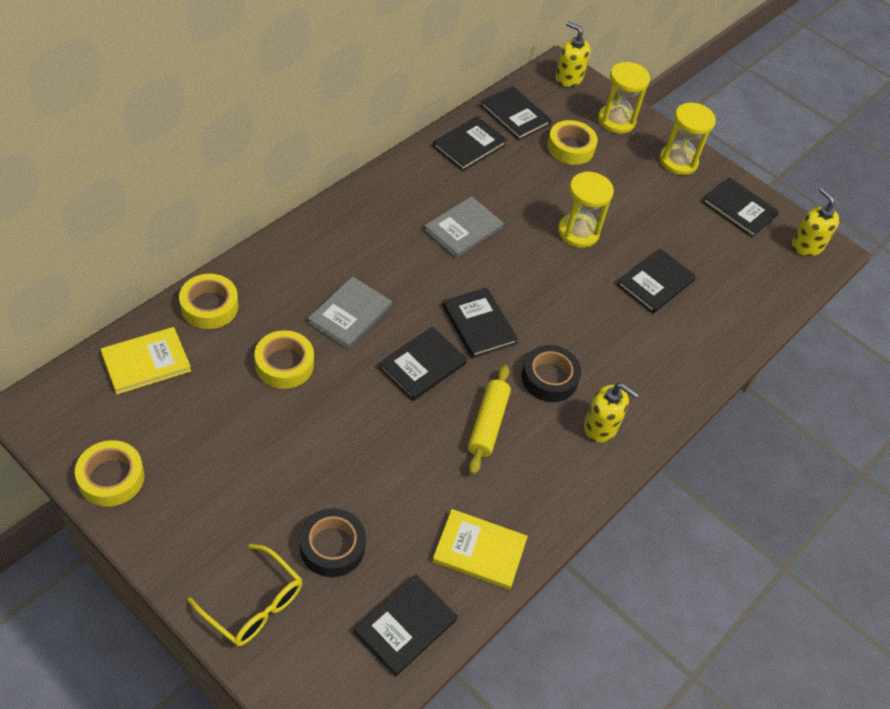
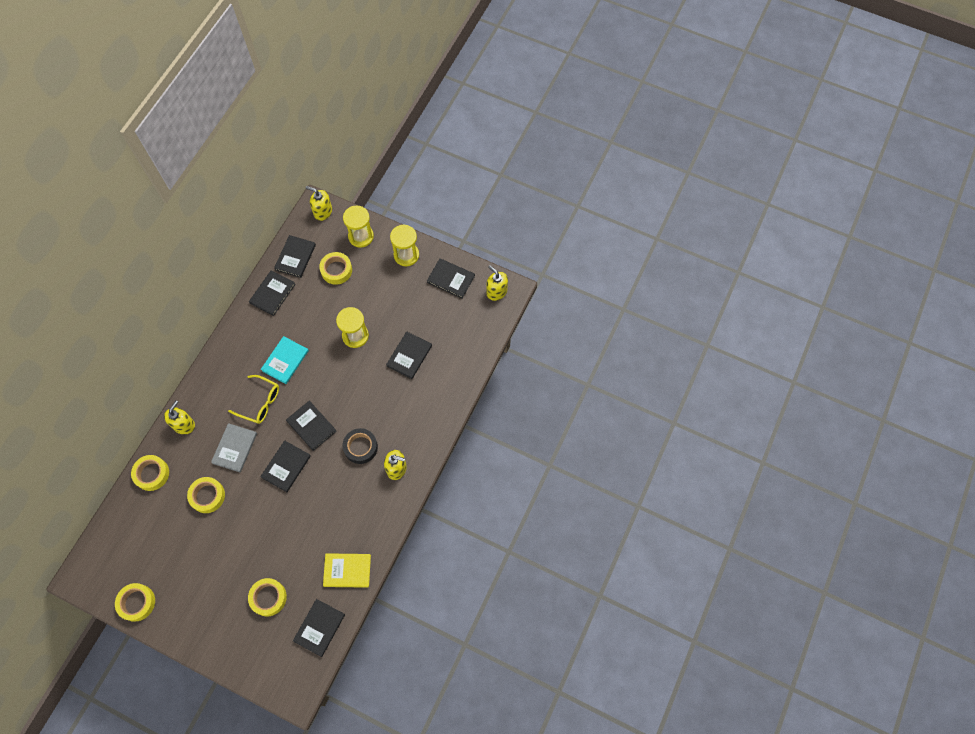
camera: 10 degrees left, 15 degrees up
(146, 362) = (129, 525): yellow book -> none
(254, 605) = (238, 645): yellow glasses -> yellow glasses (260, 403)
(283, 260) = (184, 425): none -> yellow soap dispenser
(332, 546) = (268, 598): black tape -> yellow tape
(463, 229) = (285, 361): grey book -> turquoise book
(488, 424) = (333, 491): yellow rolling pin -> none
(515, 115) = (295, 257): black book -> black book turned 75 degrees clockwise

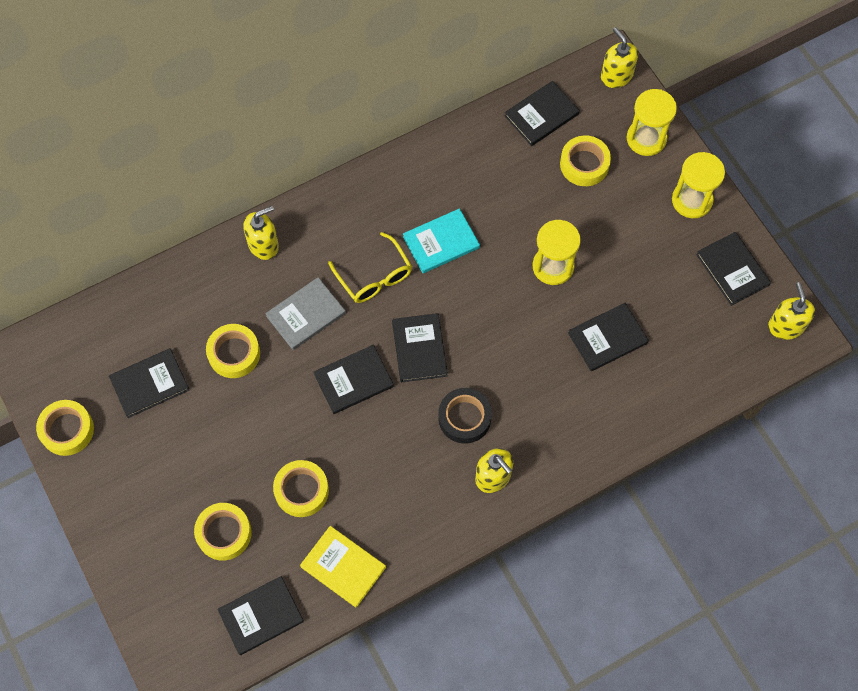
camera: 35 degrees right, 0 degrees up
(152, 474) = (186, 281): yellow tape -> yellow tape (301, 490)
(272, 294) = (481, 145): black book -> black book (149, 384)

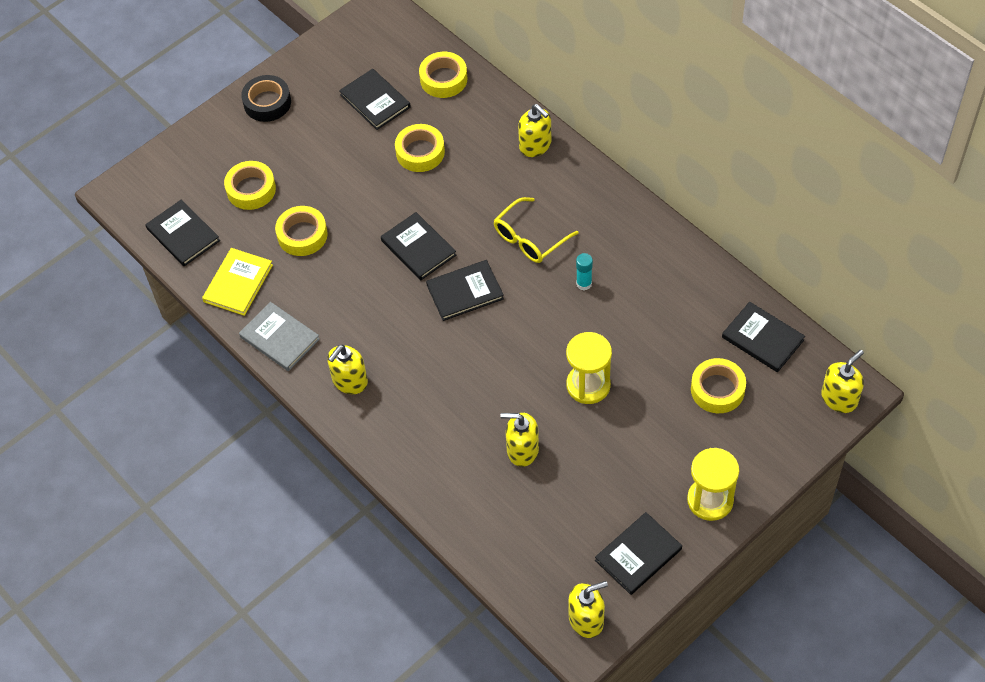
camera: 80 degrees right, 10 degrees down
(67, 430) = (319, 58): yellow tape -> yellow tape (443, 79)
(306, 315) = (474, 195): grey book -> grey book (279, 338)
(441, 242) = (584, 284): turquoise book -> turquoise glue stick
(464, 418) = (403, 344): black tape -> black tape (267, 103)
(607, 338) = (522, 450): black book -> yellow soap dispenser
(646, 139) = (771, 442): yellow hourglass -> none

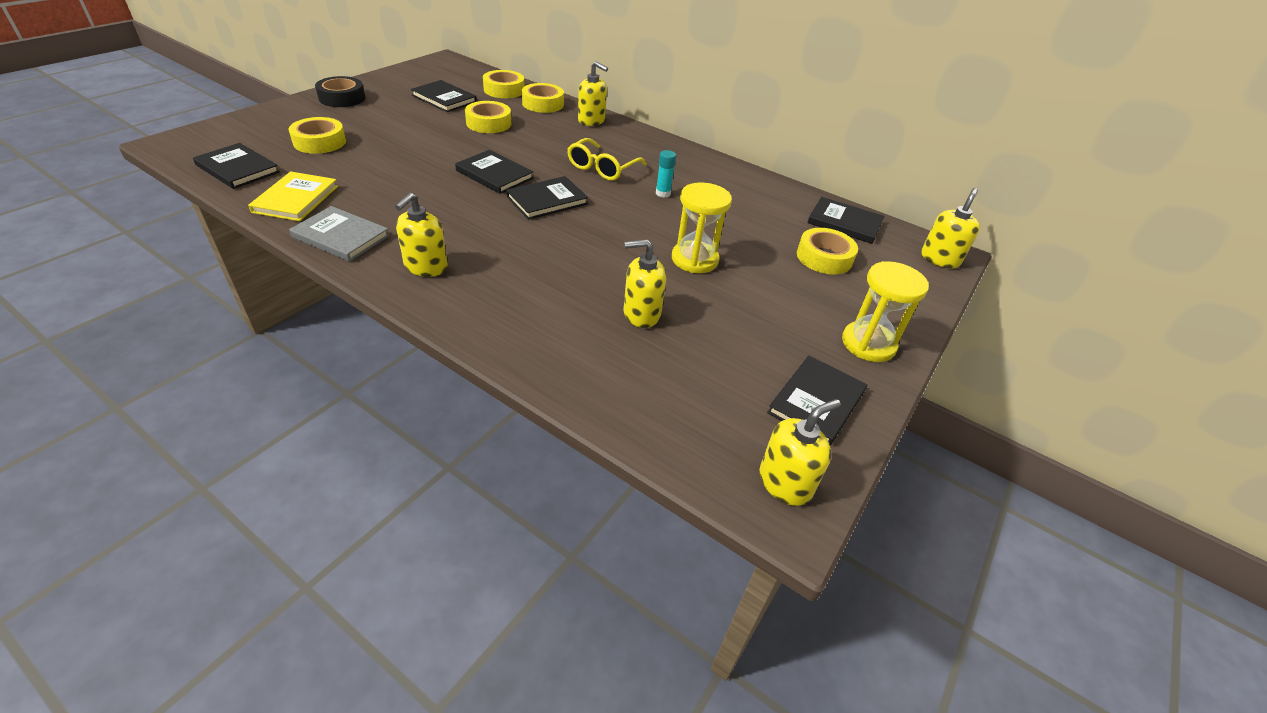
camera: 20 degrees left, 15 degrees down
(302, 235) = (372, 168): yellow tape -> yellow tape (543, 104)

